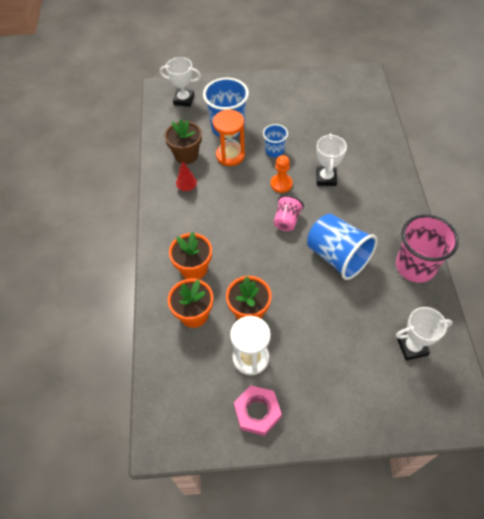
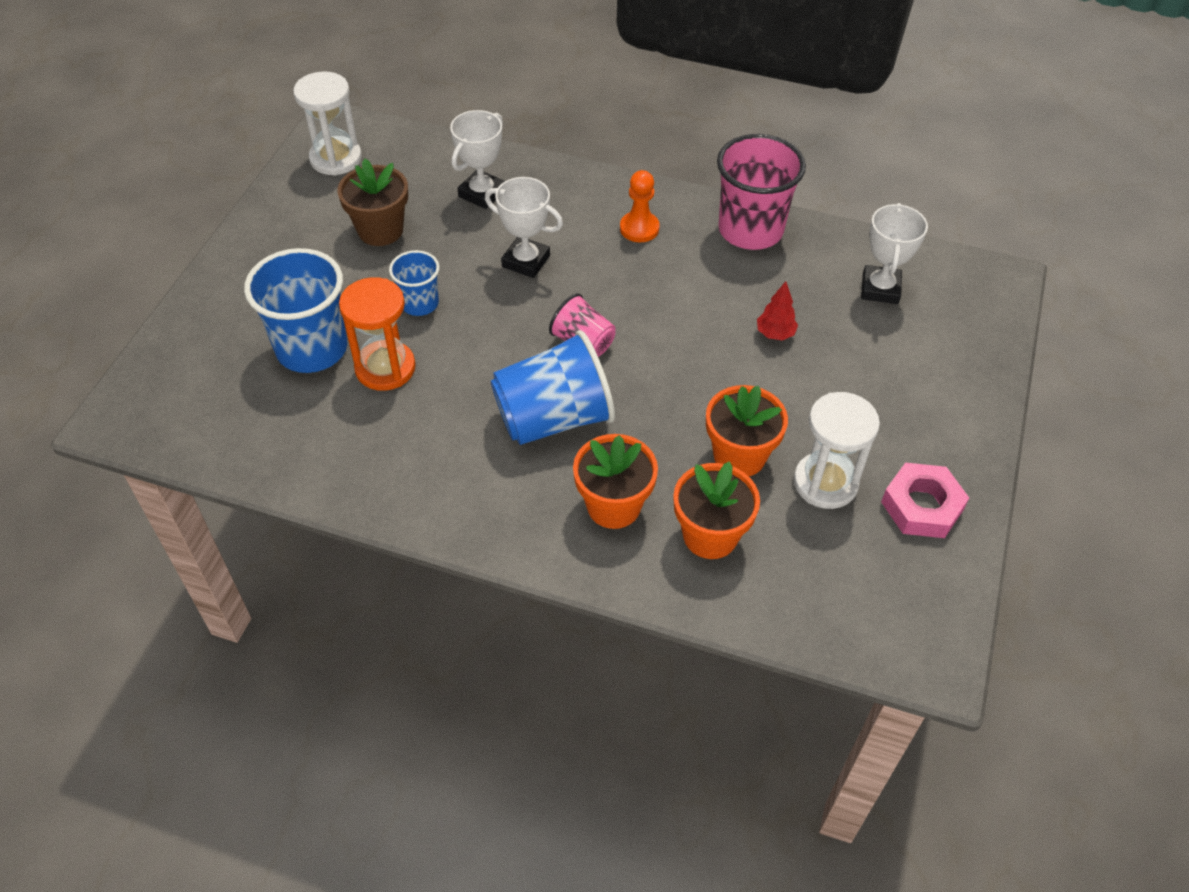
camera: 70 degrees left, 5 degrees down
(184, 100) = (181, 392): white trophy -> white trophy (482, 193)
(186, 155) = (336, 434): brown flower pot -> brown flower pot (380, 230)
(187, 187) = (418, 458): red tree -> red tree (775, 334)
(281, 184) = (501, 321): orange pawn -> orange pawn (639, 228)
(337, 256) = (689, 307): blue cup -> blue cup (553, 418)
(345, 85) = (336, 158): none -> white hourglass

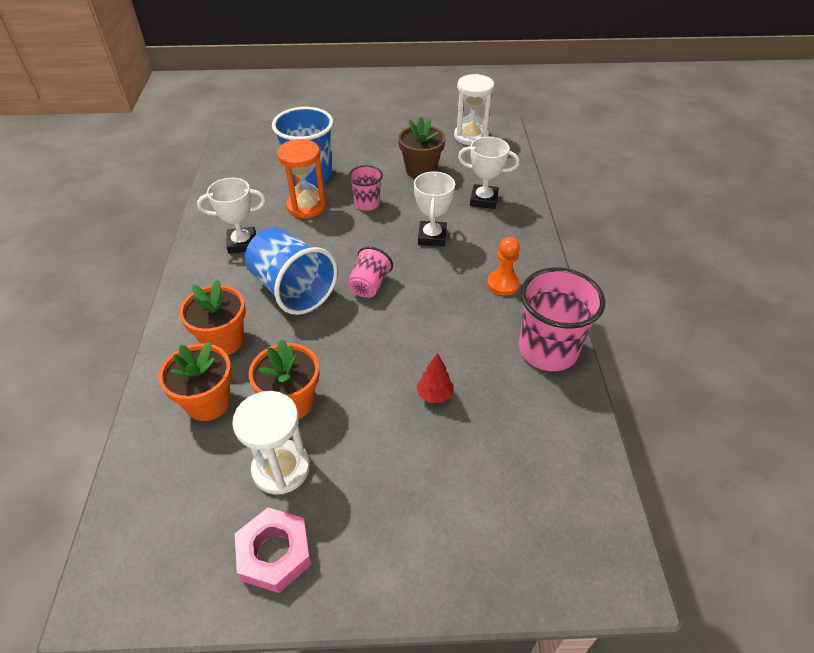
camera: 70 degrees right, 5 degrees down
(419, 303) = (367, 203): blue cup -> pink cup
(880, 289) = (535, 463): white trophy -> white trophy (242, 243)

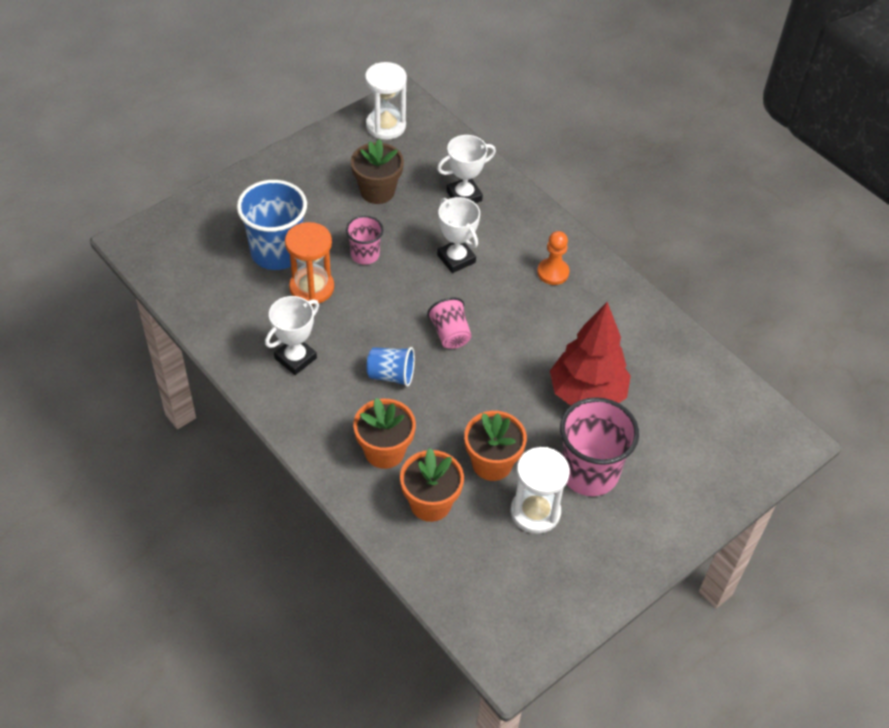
camera: 40 degrees left, 5 degrees up
(274, 553) = (588, 563): pink nut -> none
(292, 289) = (391, 375): blue cup -> blue cup, size x0.55
(434, 395) = (586, 394): red tree -> red tree, size x2.42
(548, 350) = (632, 311): pink cup -> pink cup (589, 472)

